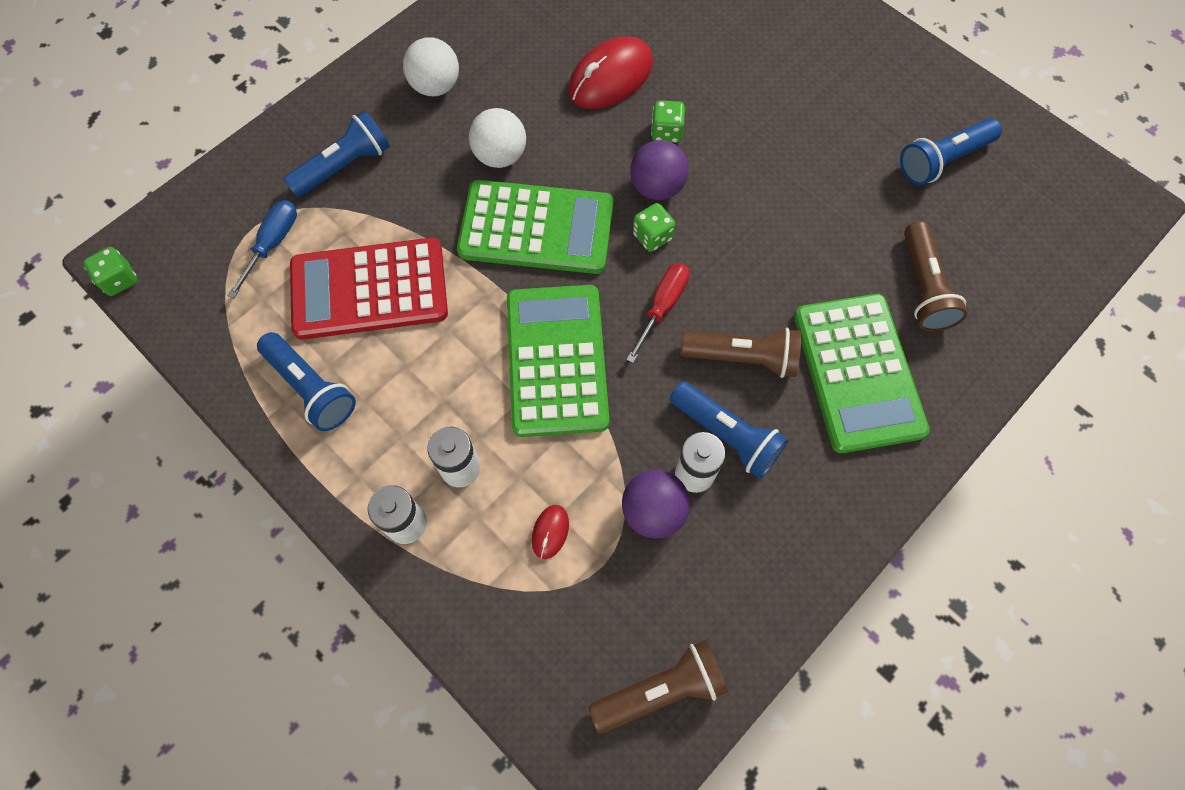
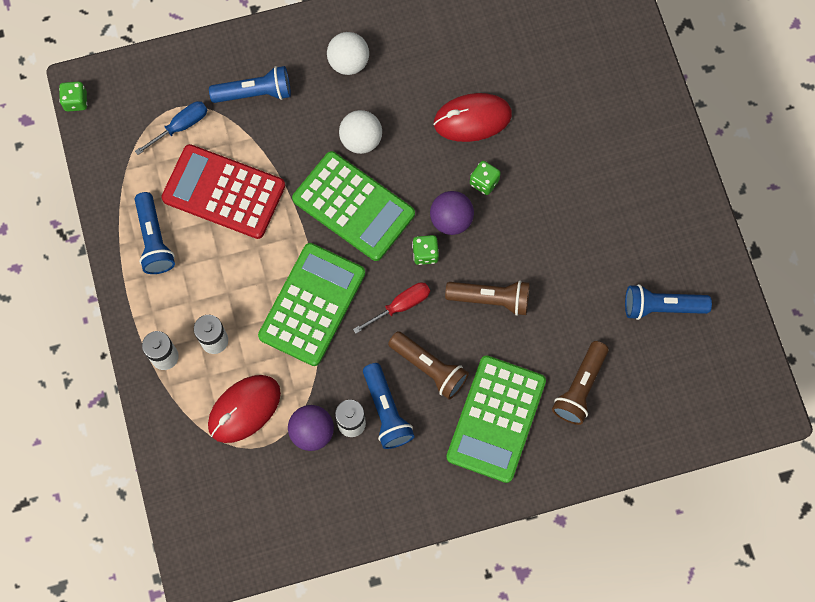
camera: 30 degrees right, 5 degrees up
(550, 532) = (244, 409): red mouse -> red mouse, size x2.21
(661, 689) = (252, 534): brown flashlight -> brown flashlight (491, 299)

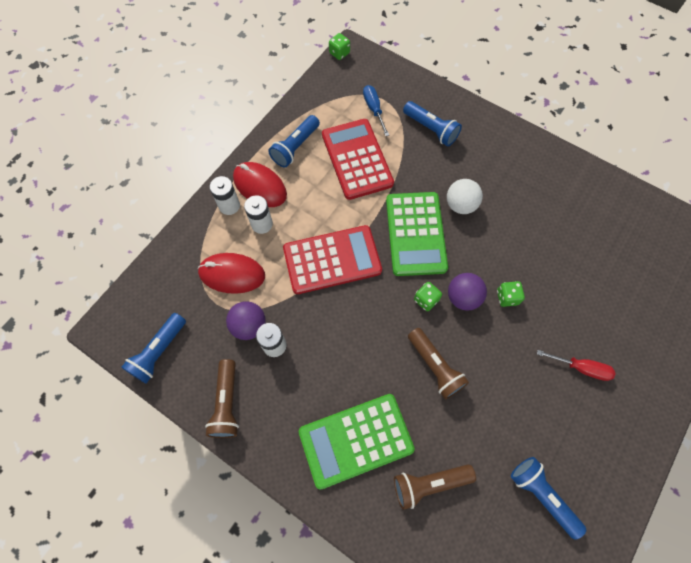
camera: 50 degrees right, 5 degrees down
(180, 127) = (374, 109): blue screwdriver -> blue screwdriver turned 120 degrees counterclockwise
(312, 304) = (332, 260): green calculator -> red calculator
(348, 62) = (499, 161): white ball -> none
(386, 411) = (300, 361): blue flashlight -> blue flashlight (159, 352)
(400, 306) = (378, 312): red screwdriver -> red screwdriver (580, 368)
(429, 368) = (353, 365): brown flashlight -> brown flashlight (227, 403)
(472, 119) = (539, 257): red mouse -> red mouse (260, 186)

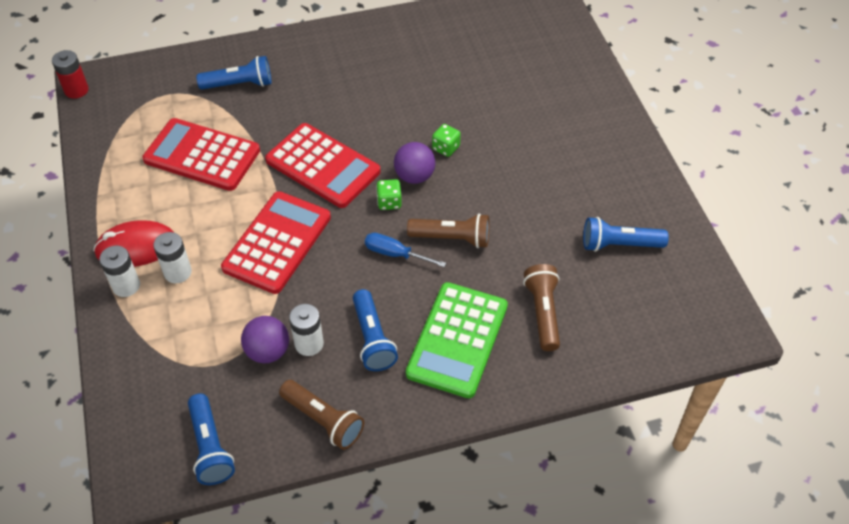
camera: 50 degrees left, 15 degrees down
(232, 274) = (200, 331): red mouse -> none
(295, 147) = (131, 191): blue flashlight -> blue flashlight (373, 339)
(339, 53) = (76, 90): green dice -> red battery
(374, 109) = (168, 108): blue screwdriver -> blue screwdriver (395, 254)
(415, 234) = (323, 166): green calculator -> red calculator
(429, 484) = (542, 312): brown flashlight -> brown flashlight turned 150 degrees clockwise
(460, 205) = (333, 117): white ball -> none
(580, 368) = (548, 146): red screwdriver -> none

